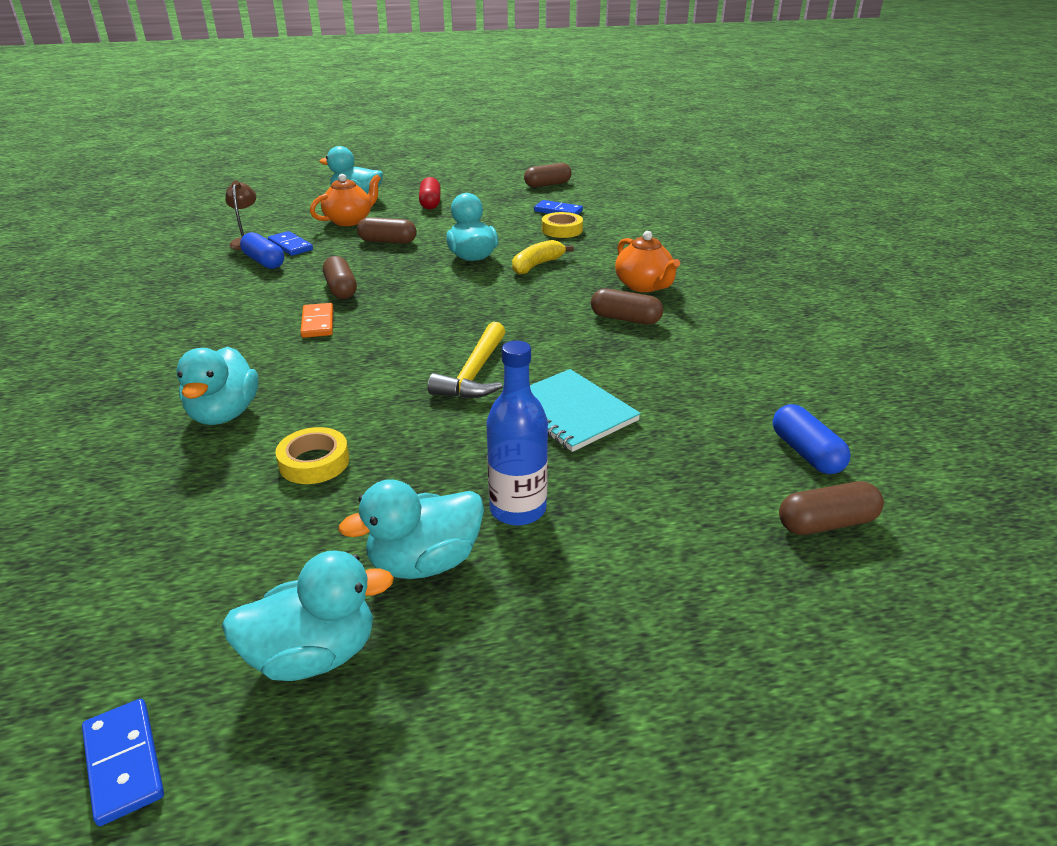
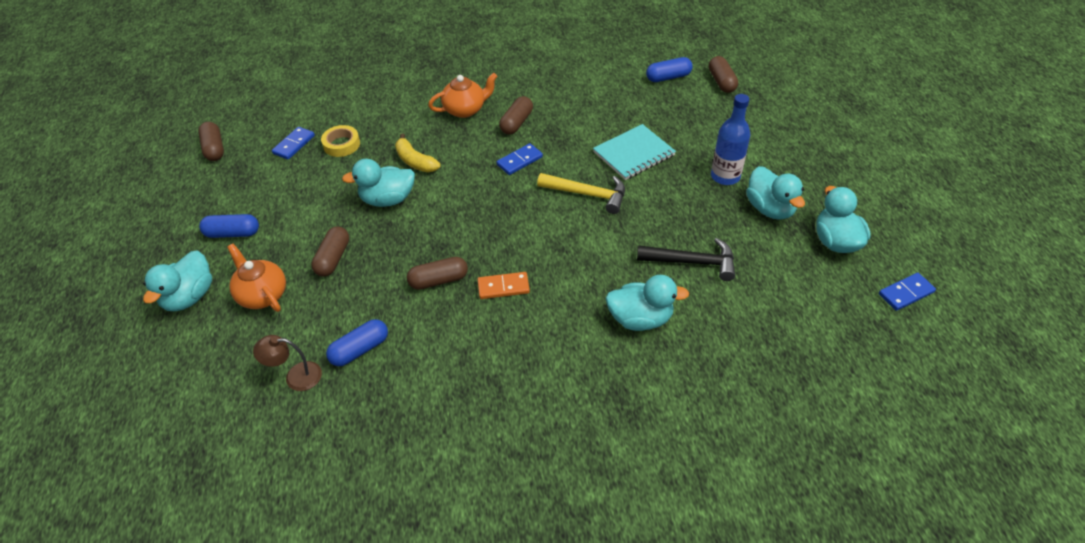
camera: 85 degrees left, 15 degrees up
(290, 246) = (322, 335): blue domino -> blue domino (519, 161)
(314, 462) = (692, 262): yellow tape -> black hammer
(430, 203) = (233, 233): red capsule -> blue capsule

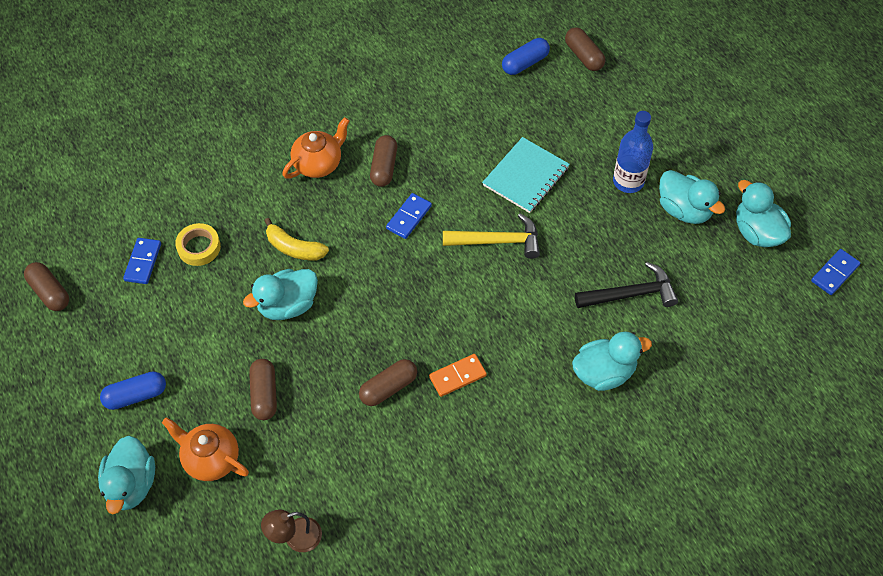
camera: 20 degrees left, 10 degrees up
(360, 349) = (345, 489): blue capsule -> none

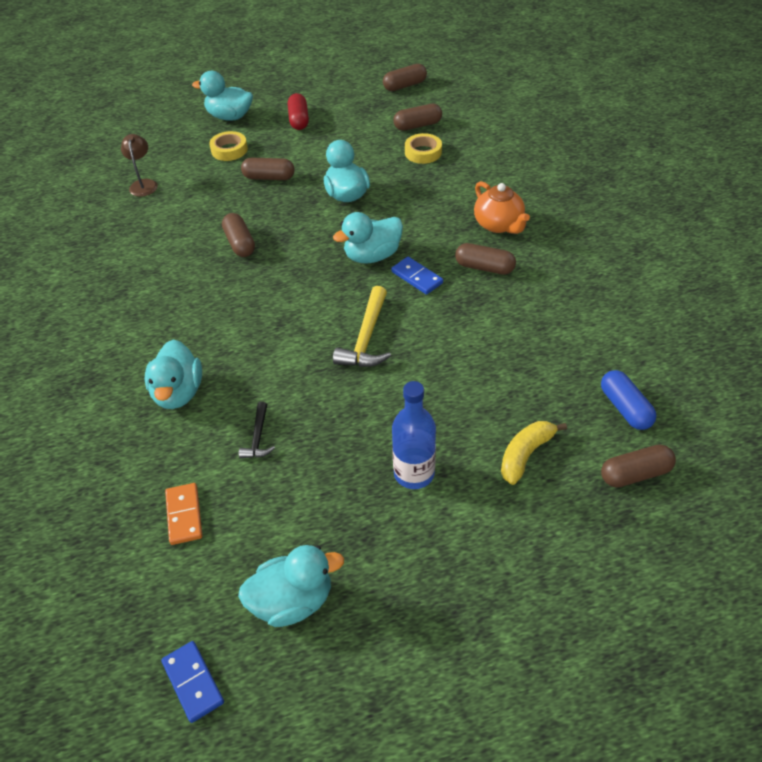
camera: 105 degrees right, 10 degrees down
(136, 395) = (299, 120): blue capsule -> red capsule
(143, 262) = (417, 125): blue domino -> brown capsule
(211, 459) = (229, 150): orange teapot -> yellow tape
(294, 248) = (405, 203): yellow banana -> yellow banana (525, 454)
(457, 376) = (229, 287): orange domino -> orange domino (184, 515)
(526, 176) = (445, 376): turquoise notebook -> none
(631, 294) = (258, 437): black hammer -> black hammer, size x0.57
(684, 210) = (354, 523): turquoise duck -> turquoise duck (372, 256)

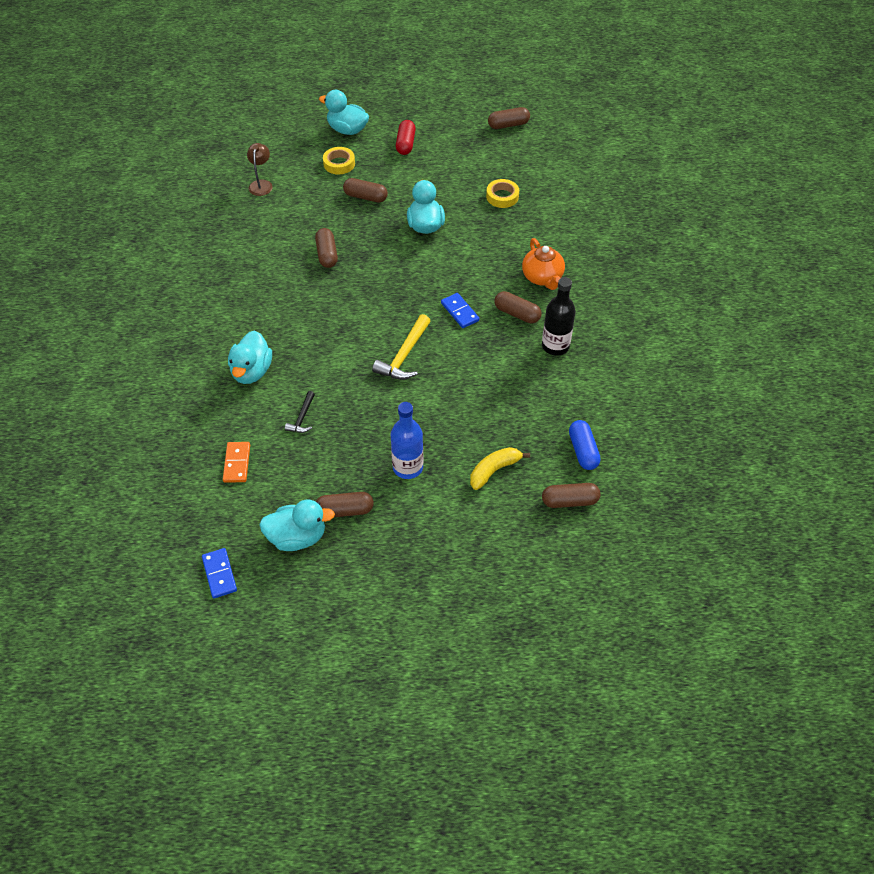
camera: 10 degrees right, 5 degrees up
(372, 256) = (430, 286): turquoise duck -> none
(417, 125) = (506, 168): brown capsule -> brown capsule (344, 510)
(542, 294) = (555, 346): none -> black bottle

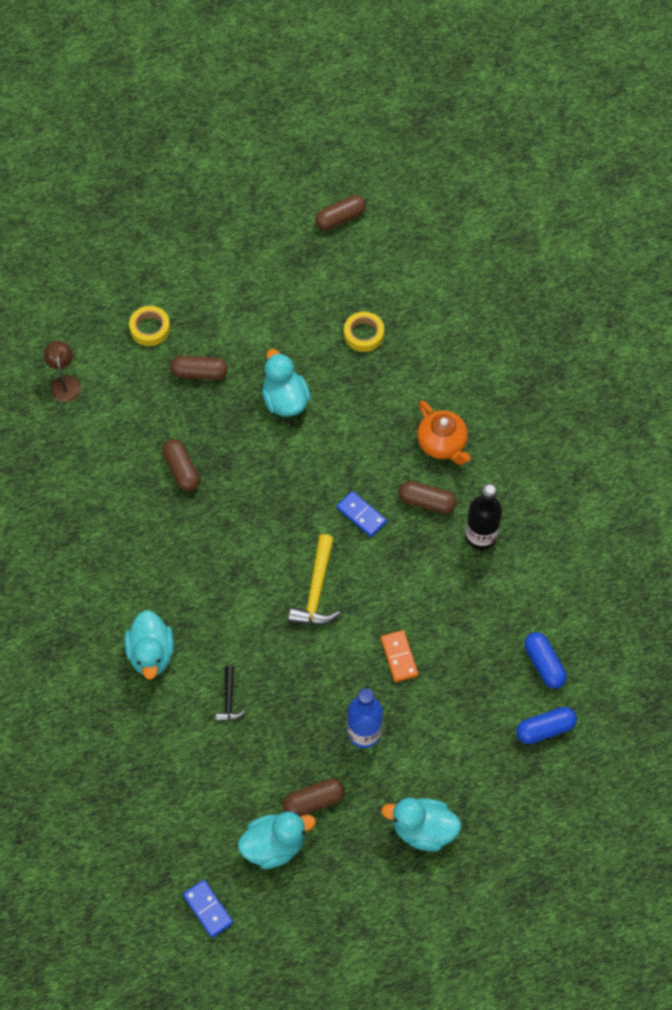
camera: 15 degrees left, 10 degrees up
(237, 463) = (177, 775): orange domino -> orange domino (399, 657)
(347, 130) = (142, 272): turquoise duck -> turquoise duck (423, 829)
(405, 144) = (222, 278): red capsule -> none
(494, 470) = (457, 712): yellow banana -> none
(569, 501) = (545, 729): brown capsule -> blue capsule

